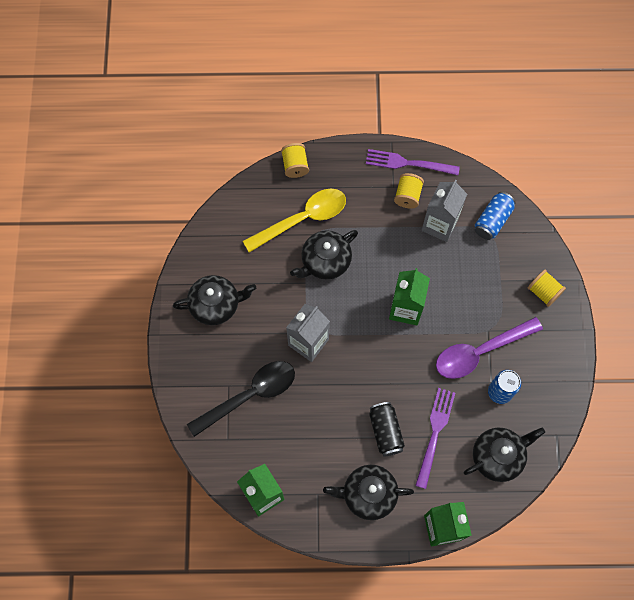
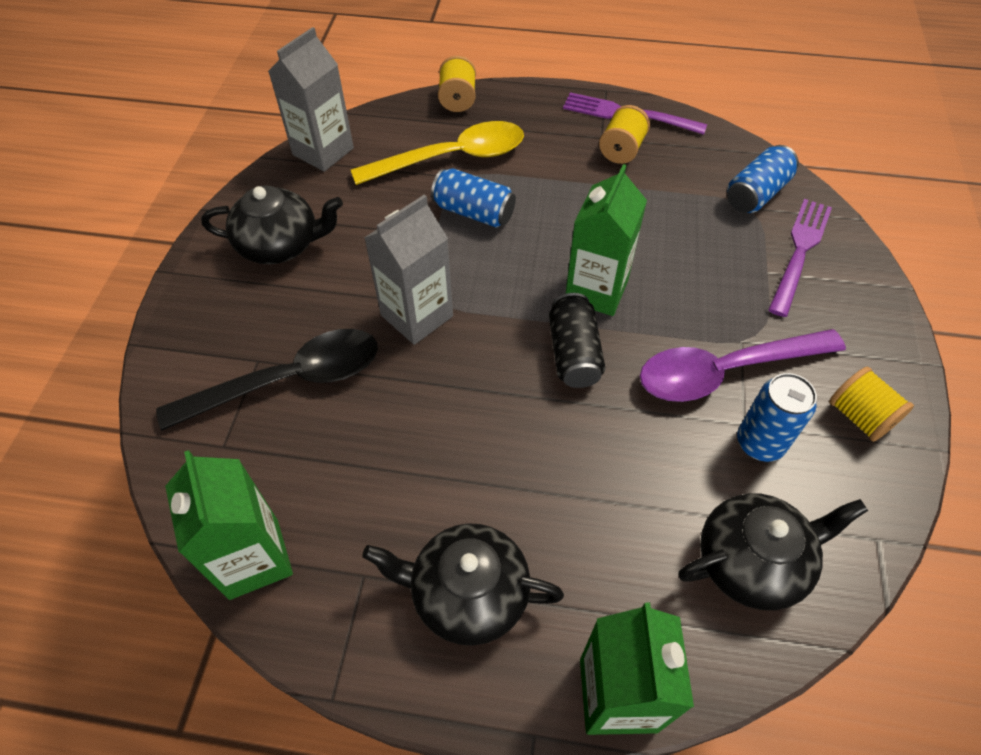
camera: 10 degrees right, 15 degrees down
(325, 261) = (474, 212): black teapot -> blue can
(385, 431) = (526, 478): black can -> black can (574, 353)
(434, 433) = (623, 497): purple fork -> purple fork (799, 252)
(439, 225) = (668, 189): grey carton -> grey carton (323, 151)
(543, 292) = (844, 297): yellow spool -> yellow spool (859, 417)

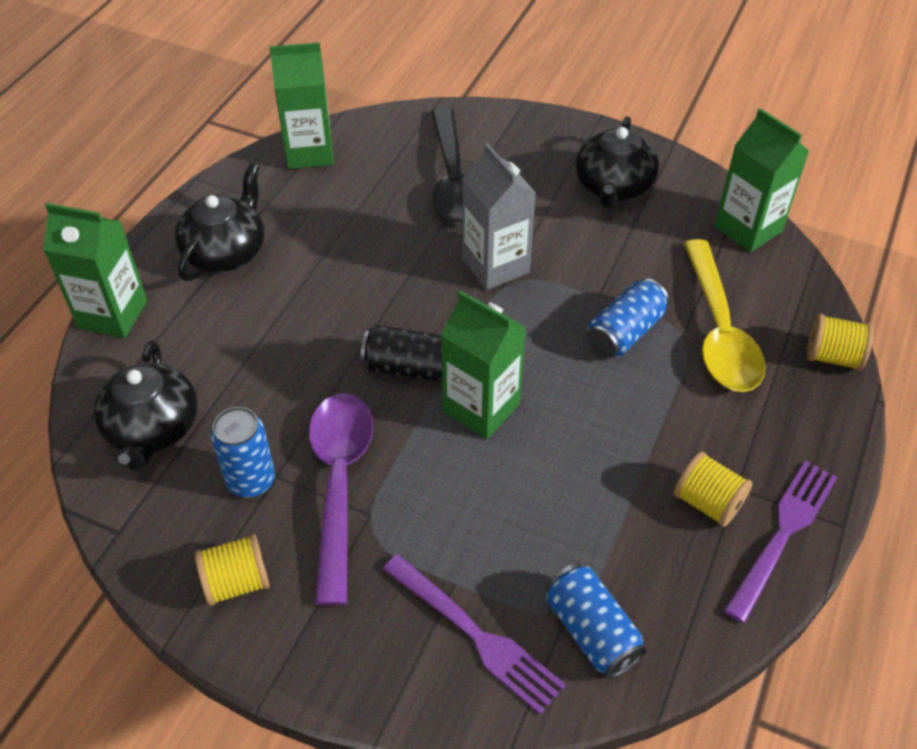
camera: 105 degrees right, 5 degrees down
(323, 151) = (748, 229): grey carton -> green carton

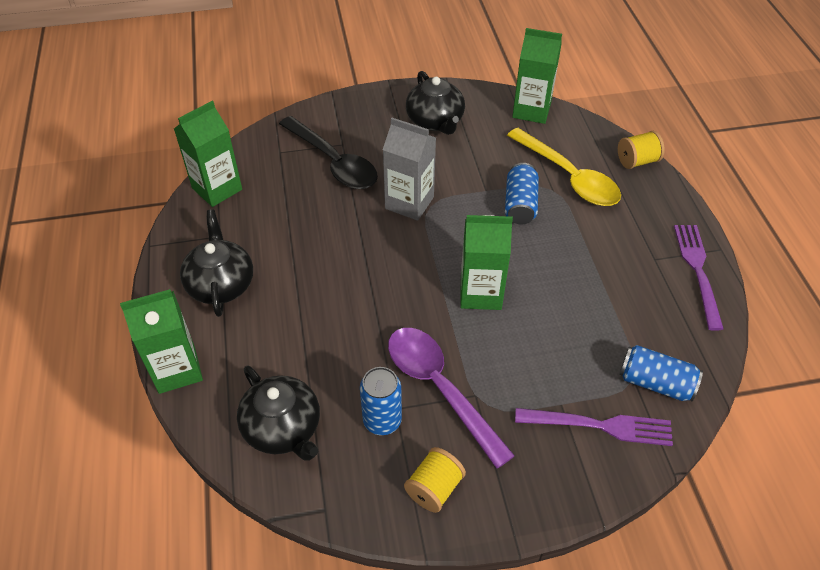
camera: 35 degrees left, 0 degrees up
(409, 368) = (415, 293): black can -> none
(707, 502) = (648, 276): yellow spool -> none

